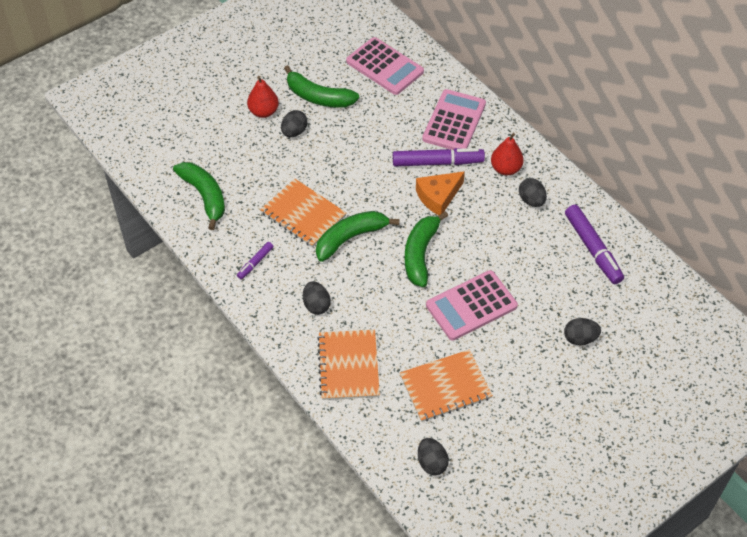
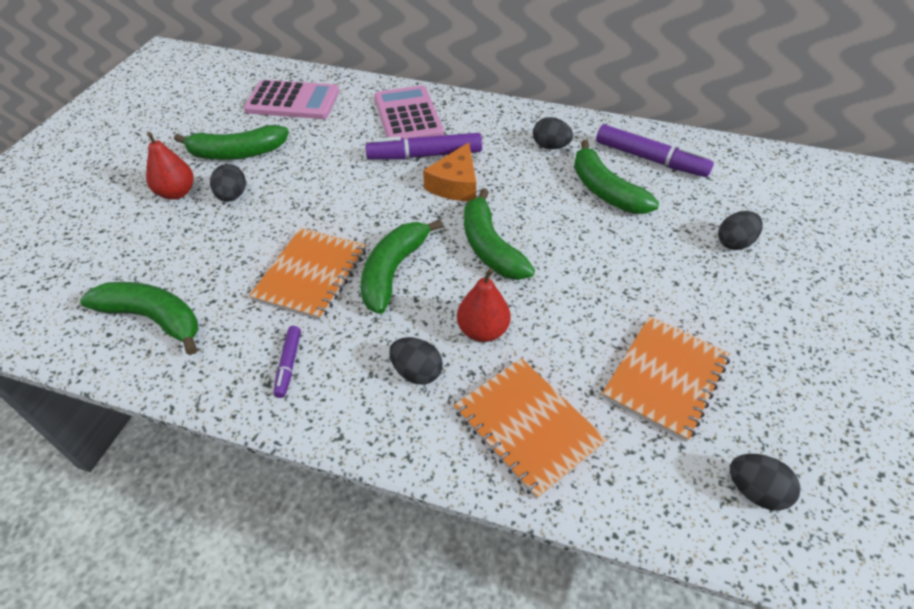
camera: 35 degrees left, 5 degrees down
(303, 214) = (311, 274): orange notebook -> orange notebook turned 75 degrees counterclockwise
(437, 162) = (424, 155): purple marker -> purple marker turned 150 degrees counterclockwise
(471, 306) = (597, 270): pink calculator -> none
(505, 169) = (498, 132): red pear -> red pear (482, 330)
(534, 255) = (605, 190): none -> green banana

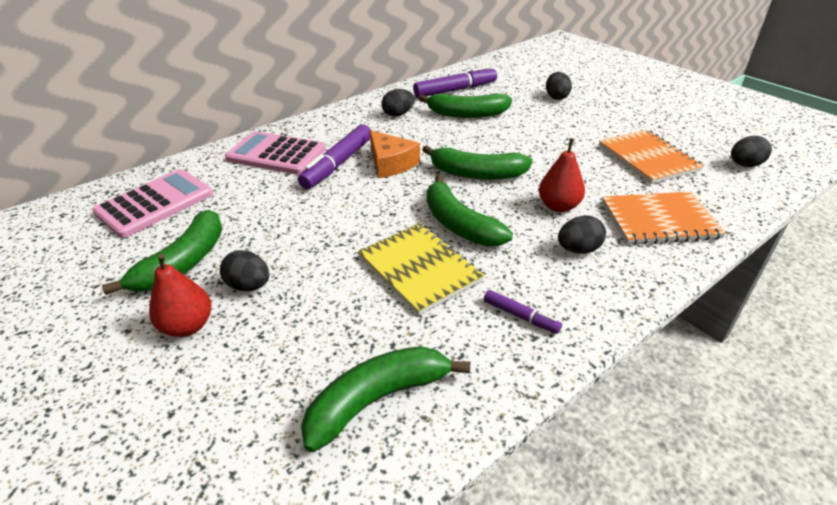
camera: 55 degrees left, 10 degrees down
(311, 274) = (419, 268): orange notebook -> yellow notebook

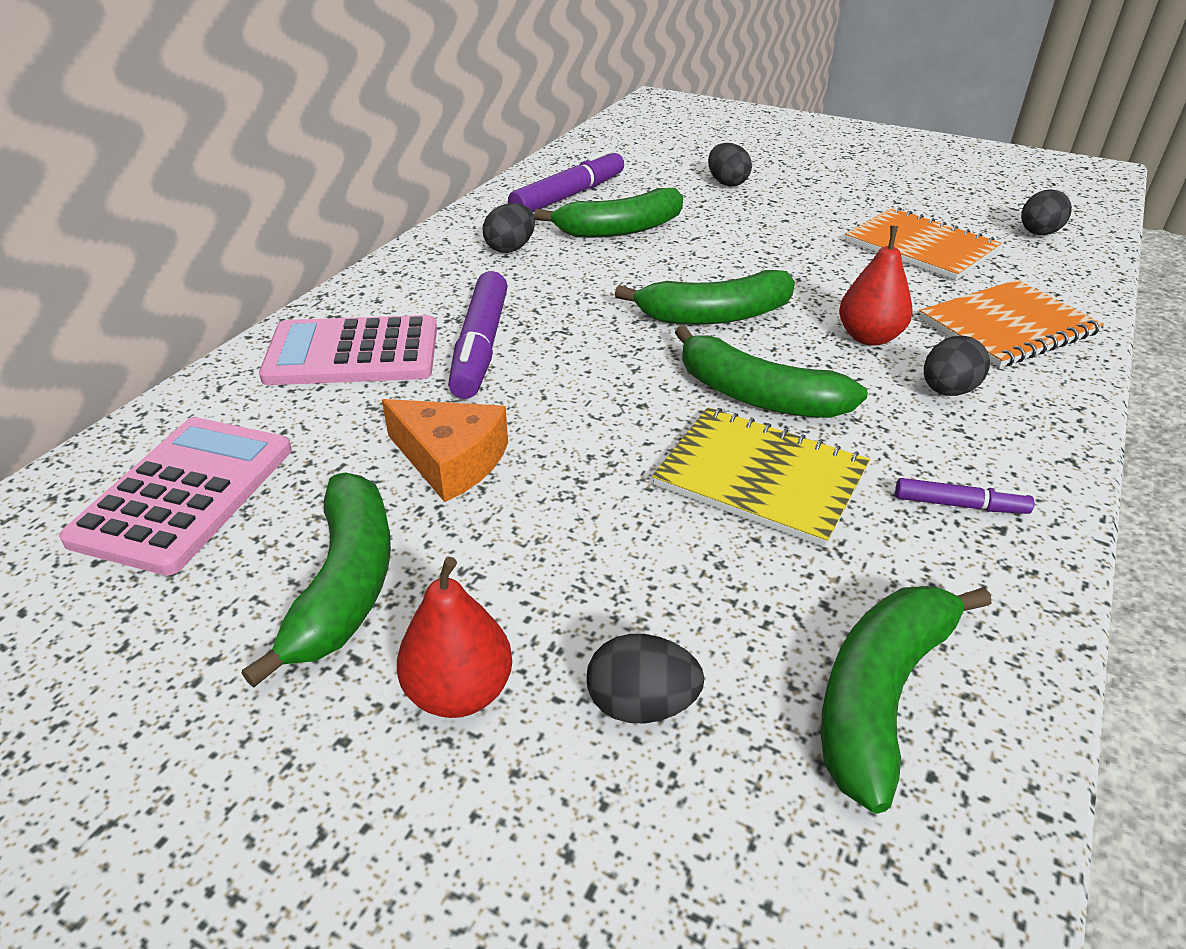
camera: 25 degrees left, 0 degrees up
(249, 286) = (509, 586): black egg -> black egg (641, 704)
(391, 163) = (568, 327): orange cheese -> orange cheese (451, 460)

